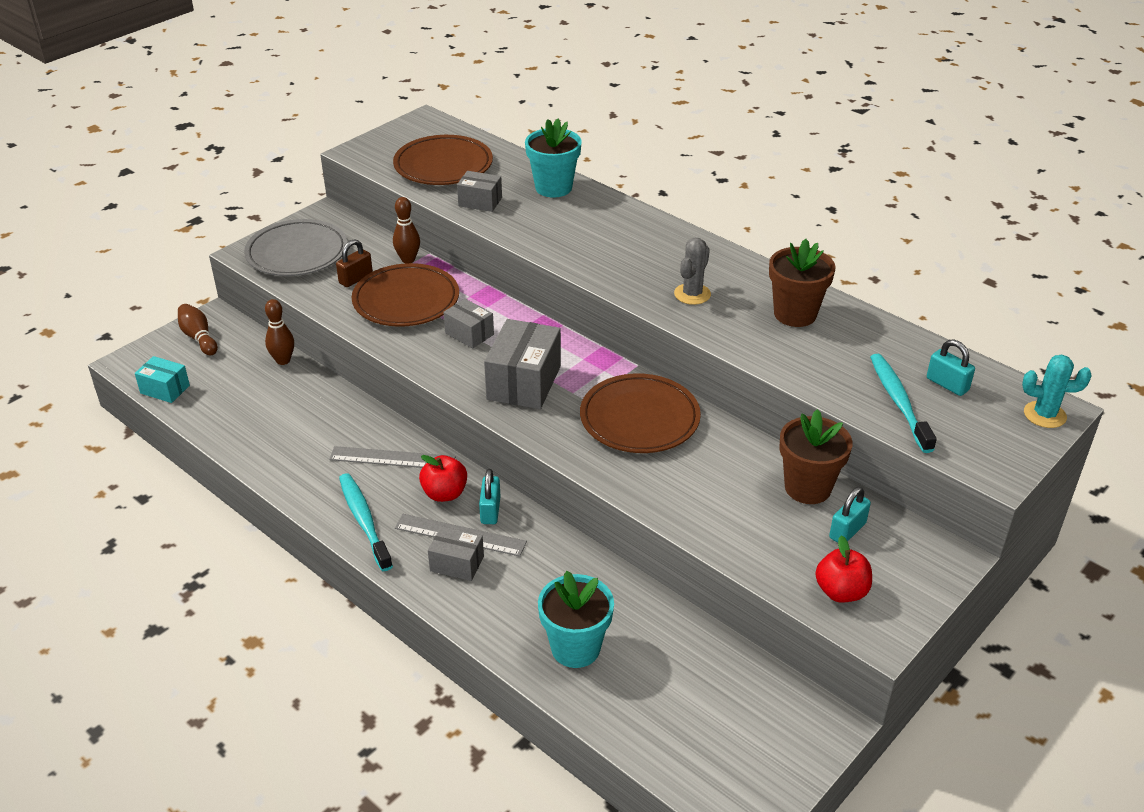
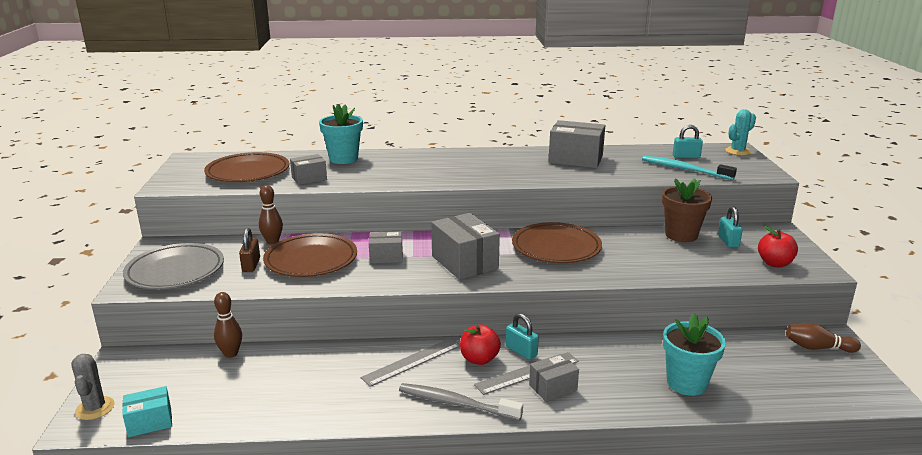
camera: 45 degrees left, 15 degrees down
(199, 337) = (127, 376): brown bowling pin -> brown bowling pin (817, 348)
(364, 521) = (456, 403): turquoise toothbrush -> grey toothbrush
(692, 294) = (514, 170): grey cactus -> grey cactus (95, 408)
(795, 314) = (575, 159): brown flower pot -> grey box

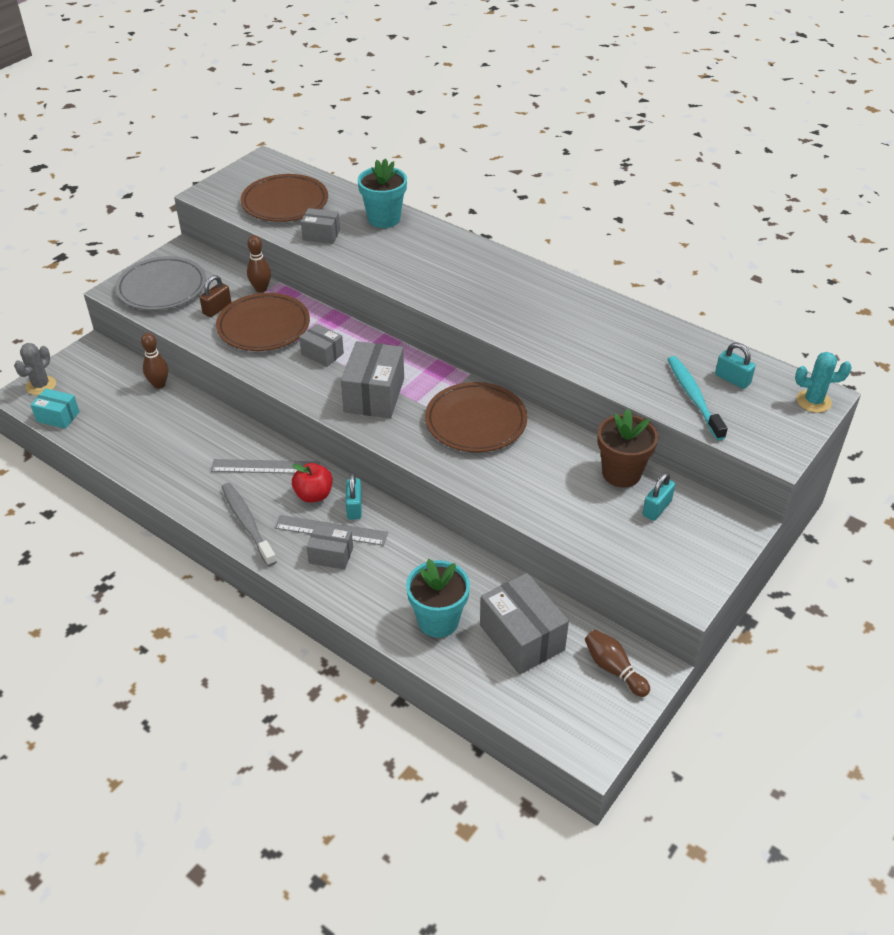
camera: 40 degrees right, 20 degrees up
(575, 159) = (601, 324): grey box -> grey box (522, 637)
(774, 263) = (655, 560): red apple -> none

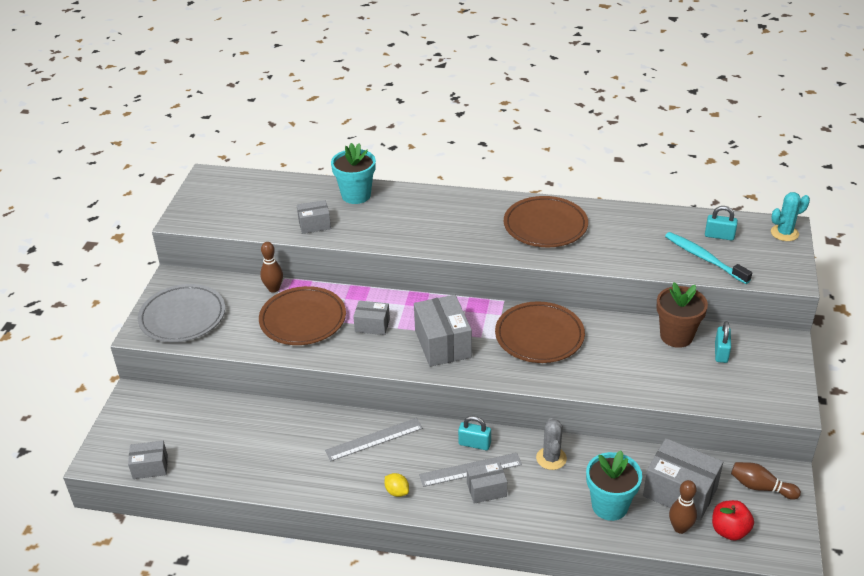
camera: 25 degrees left, 5 degrees down
(41, 385) = (110, 445): grey cactus -> grey cactus (551, 458)
(58, 417) = (150, 467): turquoise box -> grey box
(159, 384) = (223, 405): brown bowling pin -> brown bowling pin (680, 528)
(217, 309) = (249, 318): brown padlock -> none
(247, 523) = (397, 492): grey toothbrush -> yellow lemon
(285, 203) = (259, 207): brown plate -> brown plate (545, 226)
(314, 495) = (433, 447): red apple -> red apple (729, 531)
(354, 507) = (474, 444): turquoise padlock -> turquoise padlock turned 45 degrees counterclockwise

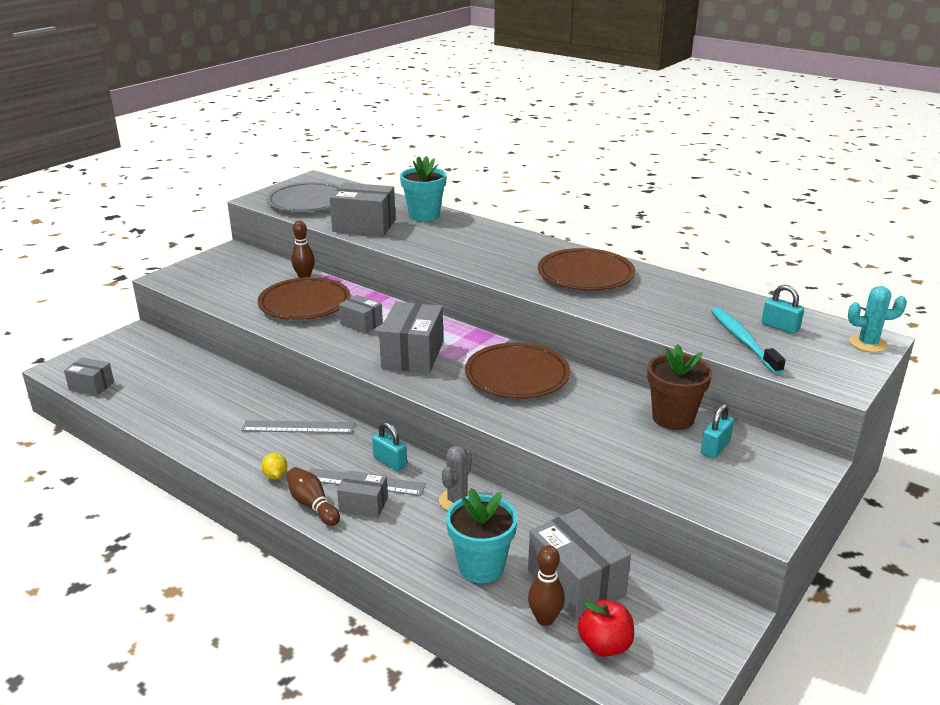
camera: 25 degrees right, 10 degrees down
(182, 317) = (208, 276): grey plate -> grey plate (308, 202)
(314, 225) = (364, 226): grey box -> grey box, size x1.75
(760, 487) = (684, 615): brown bowling pin -> brown bowling pin (312, 505)

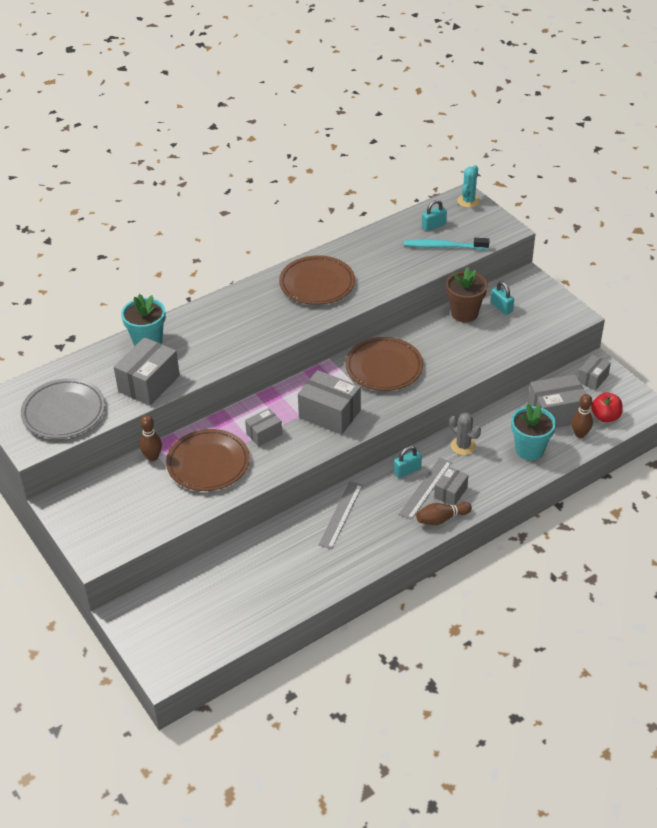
camera: 70 degrees left, 15 degrees up
(91, 386) = (211, 648): grey box -> grey box (592, 379)
(275, 476) = (399, 535): yellow lemon -> none

